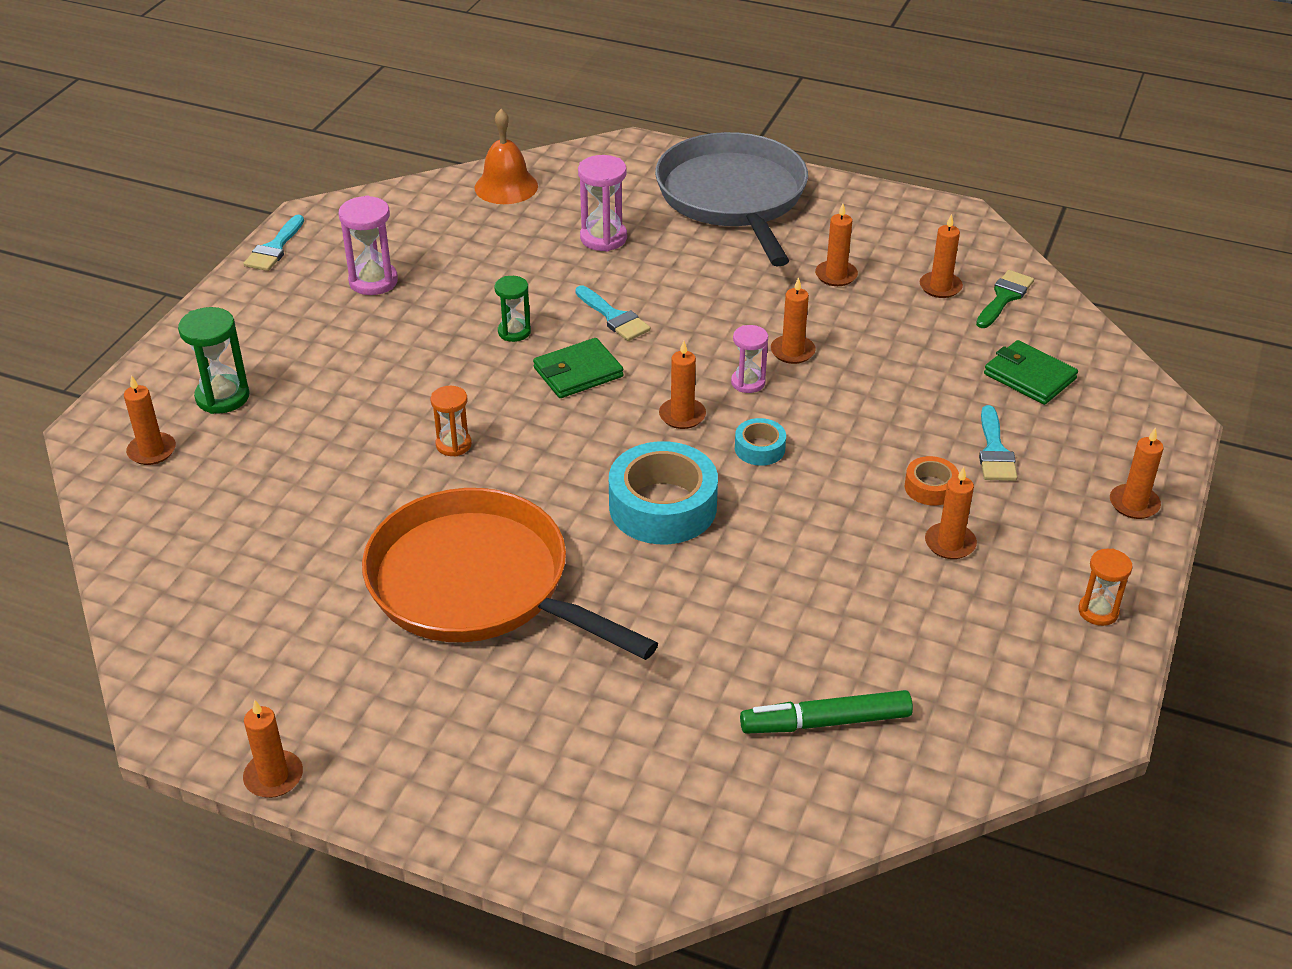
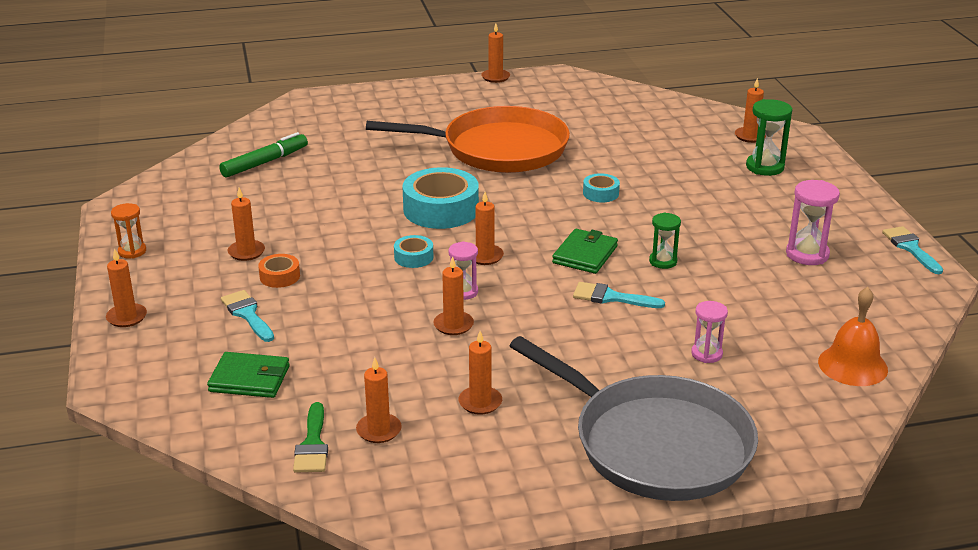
camera: 145 degrees right, 10 degrees down
(453, 445) = (600, 193): orange hourglass -> turquoise tape
(603, 238) = (706, 354): pink hourglass -> pink hourglass, size x0.65

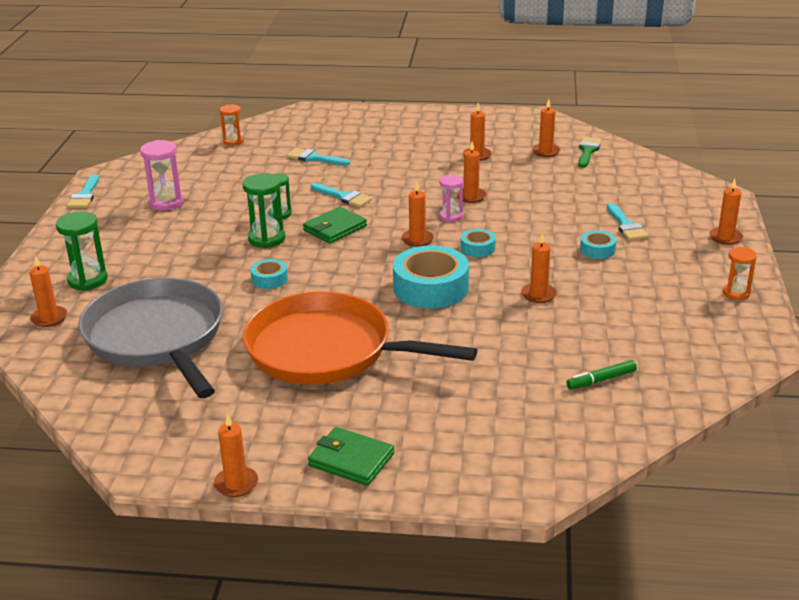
camera: 160 degrees left, 0 degrees up
(246, 252) = (626, 275): orange candle -> orange candle (538, 294)
(249, 379) = (626, 186): green wallet -> green wallet (351, 460)
(265, 162) = (601, 380): green marker -> green marker, size x0.65
(279, 276) = (597, 250): orange tape -> turquoise tape
(646, 231) = (266, 239): none -> green hourglass
(655, 444) = (389, 126): grey pan -> grey pan (157, 337)
(706, 354) = (314, 158): pink hourglass -> turquoise brush
(852, 365) = (233, 141): orange bell -> orange hourglass

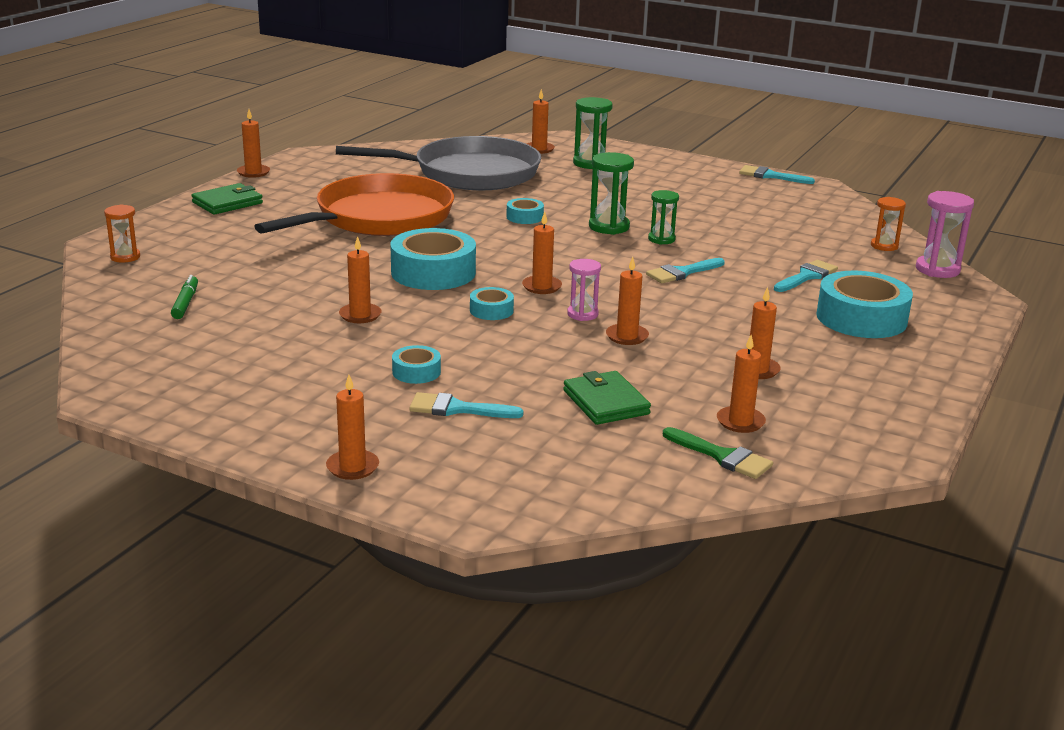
camera: 110 degrees right, 5 degrees down
(166, 202) = (729, 201): pink hourglass -> pink hourglass (937, 269)
(335, 228) = (605, 256): green wallet -> green wallet (606, 402)
(371, 137) = (861, 318): none -> turquoise tape
(736, 293) = (223, 421): orange hourglass -> orange hourglass (125, 257)

